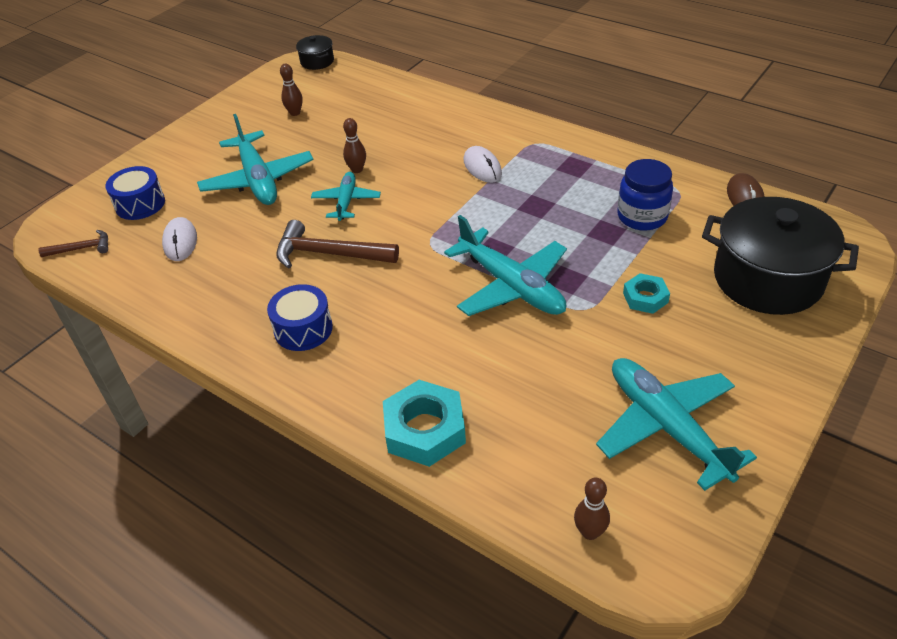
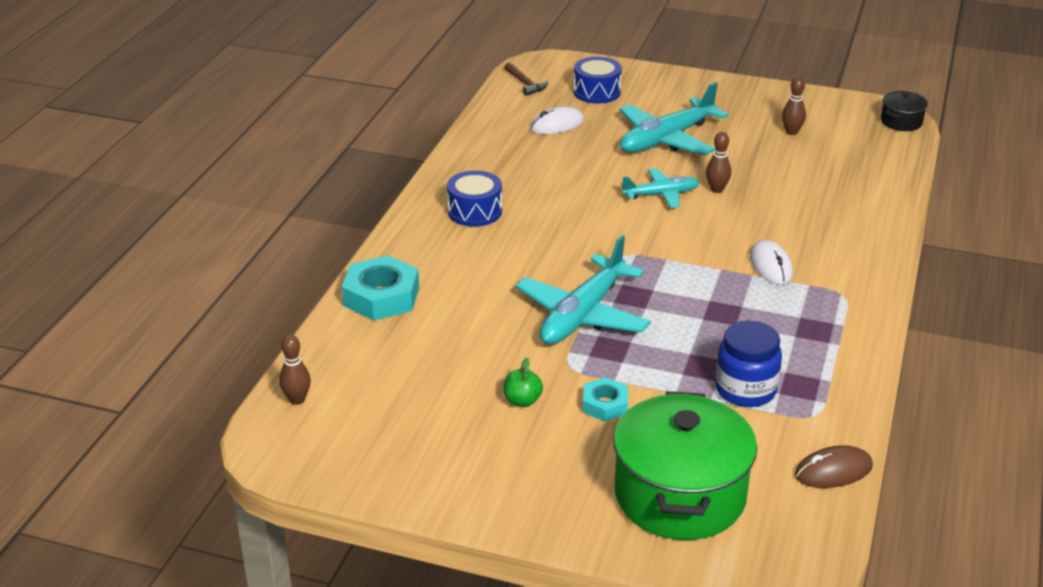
camera: 70 degrees right, 10 degrees down
(329, 254) = (578, 202): brown hammer -> none
(482, 167) = (771, 265): white mouse -> white mouse turned 60 degrees counterclockwise
(629, 349) = (522, 401): none -> green apple
(666, 427) = (427, 434): turquoise plane -> none
(767, 279) = (680, 495): black pot -> green pot

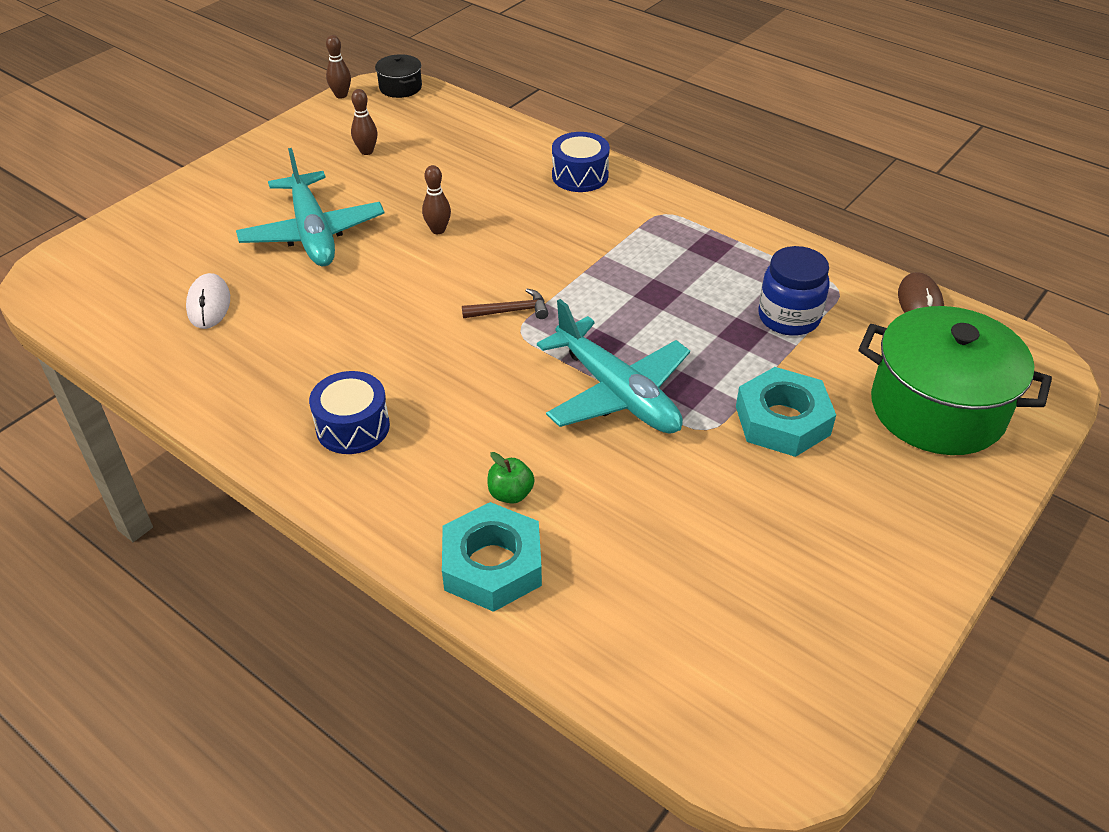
camera: 70 degrees left, 10 degrees up
(297, 400) = (684, 709): brown bowling pin -> brown bowling pin (341, 95)
(522, 401) = (756, 484): green apple -> green apple (510, 494)
(525, 84) = (85, 303): brown hammer -> brown hammer (511, 311)
(596, 92) = (162, 252): blue drum -> blue drum (580, 176)
(605, 405) = (782, 420): turquoise nut -> turquoise nut, size x1.72
(661, 194) = (421, 269): turquoise plane -> none
(771, 265) = (595, 239): white mouse -> none

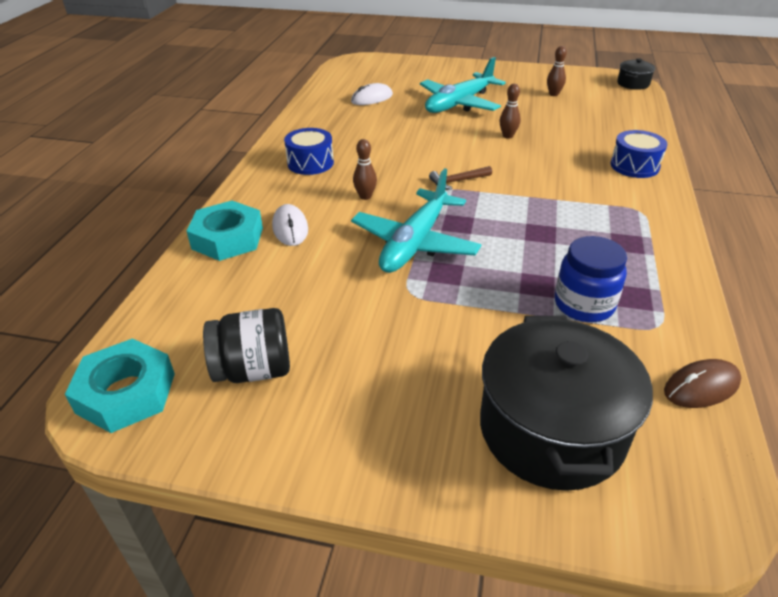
camera: 65 degrees right, 5 degrees down
(341, 95) = (596, 71): brown bowling pin -> brown bowling pin (365, 196)
(510, 494) = (290, 228): green apple -> white mouse
(511, 311) = (457, 181): brown hammer -> brown hammer turned 105 degrees clockwise
(775, 598) = (254, 370): none -> black jar
(782, 420) = (451, 330): turquoise nut -> turquoise nut (126, 393)
(937, 409) = (551, 430): green pot -> black pot

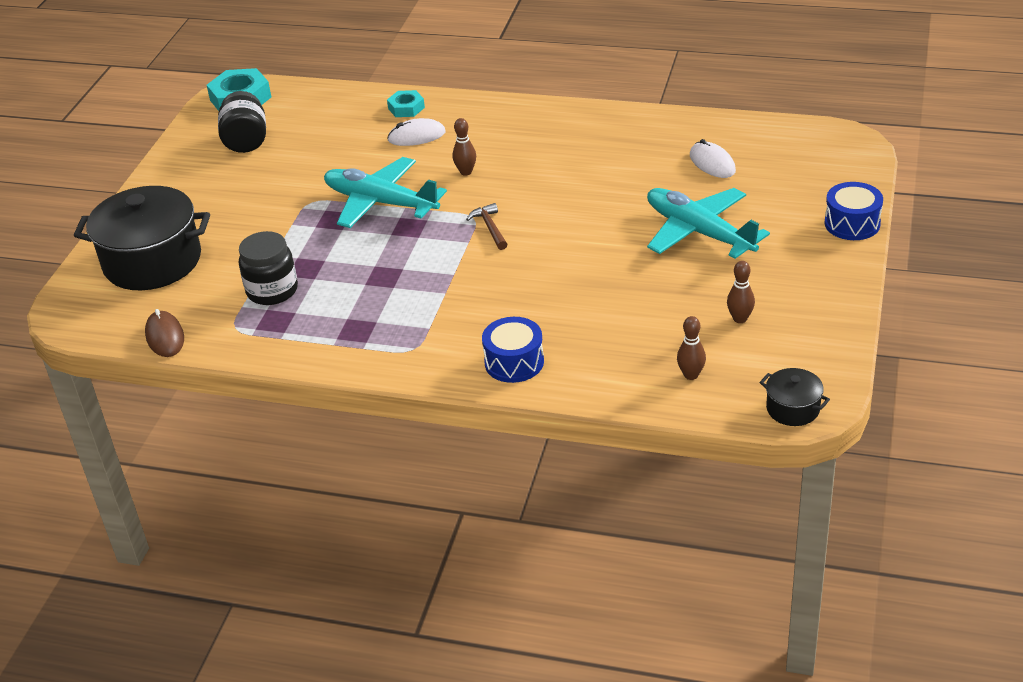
camera: 95 degrees right, 0 degrees up
(227, 238) = (406, 108): turquoise nut -> turquoise nut, size x0.58
(310, 163) = (538, 135): blue drum -> blue drum (852, 223)
(508, 136) = (600, 268): brown bowling pin -> brown bowling pin (691, 375)
(584, 304) = (272, 291): blue jar -> black jar

